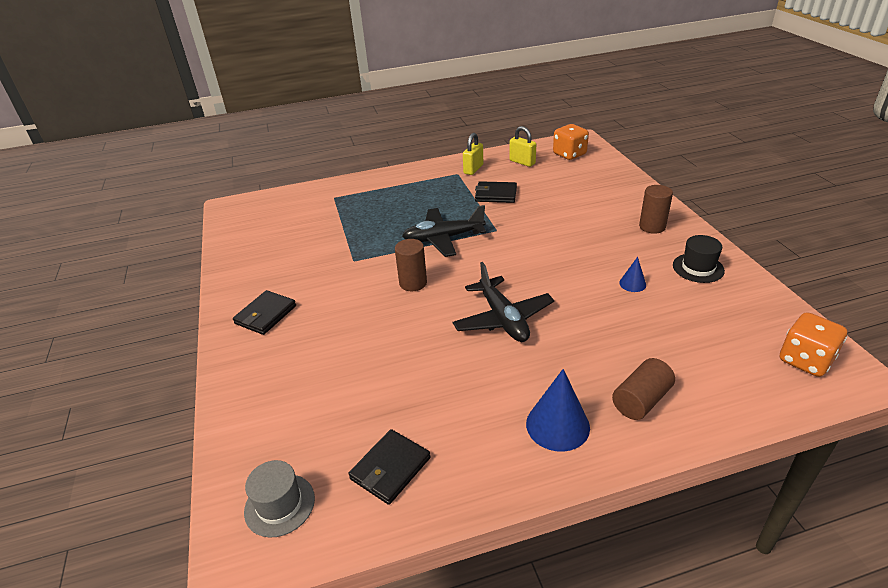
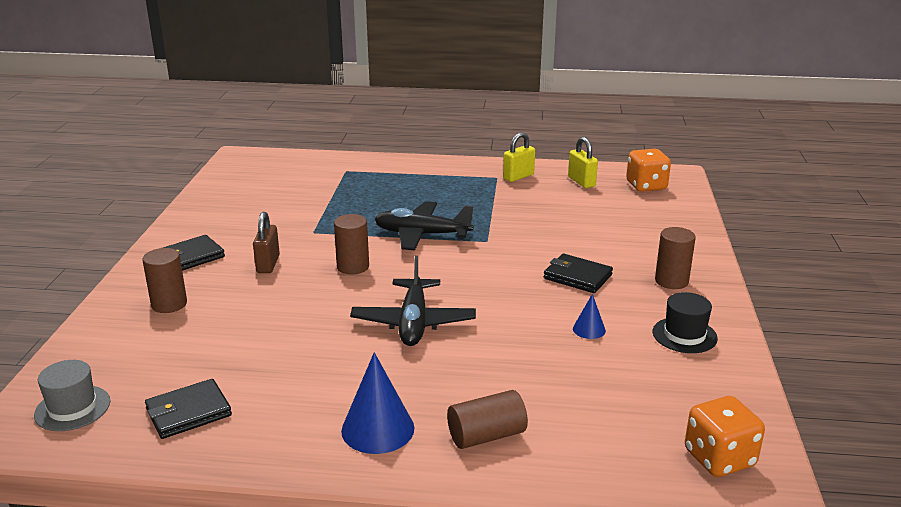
camera: 20 degrees right, 10 degrees down
(284, 367) = (169, 304): none -> brown cylinder
(340, 301) = (268, 264): none -> brown padlock
(496, 194) = (519, 207): black wallet -> black wallet (577, 277)

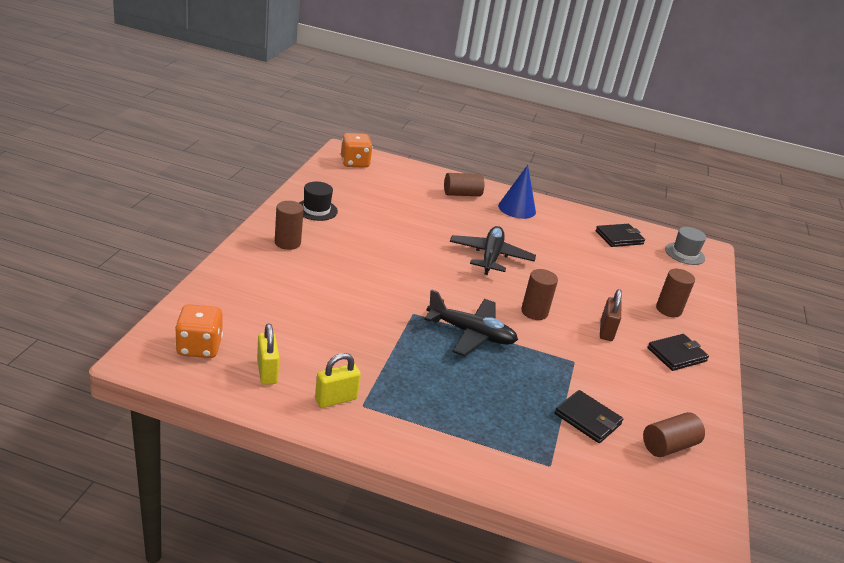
camera: 175 degrees left, 5 degrees up
(242, 192) = (668, 446): none -> brown cylinder
(577, 277) = (356, 262): black wallet -> black wallet (587, 419)
(589, 329) = (375, 226): blue cone -> none

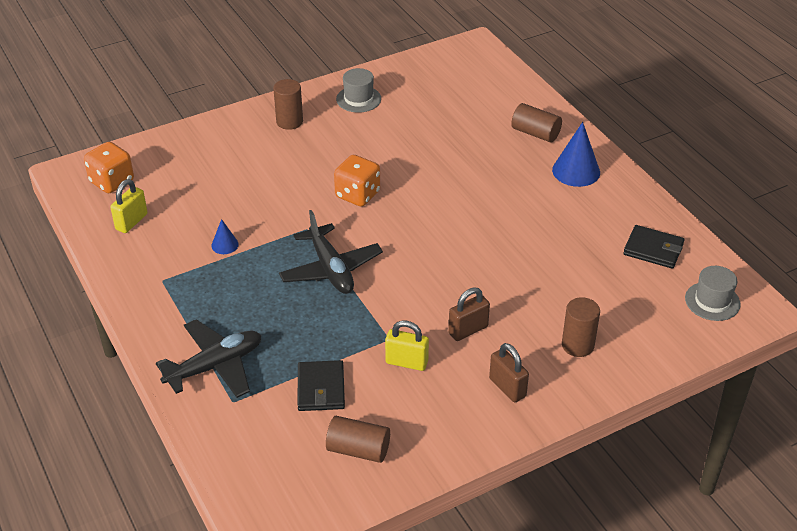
camera: 50 degrees right, 10 degrees up
(316, 210) = (358, 99): black hat -> grey hat
(336, 399) = (149, 266): yellow padlock -> yellow padlock (406, 362)
(355, 163) = (467, 61): orange dice -> orange dice (357, 195)
(371, 353) = (225, 245): none -> blue cone
(490, 257) = (463, 209): black plane -> black plane (215, 366)
(534, 312) = (422, 279): brown cylinder -> none
(676, 354) = (507, 387): black wallet -> brown padlock

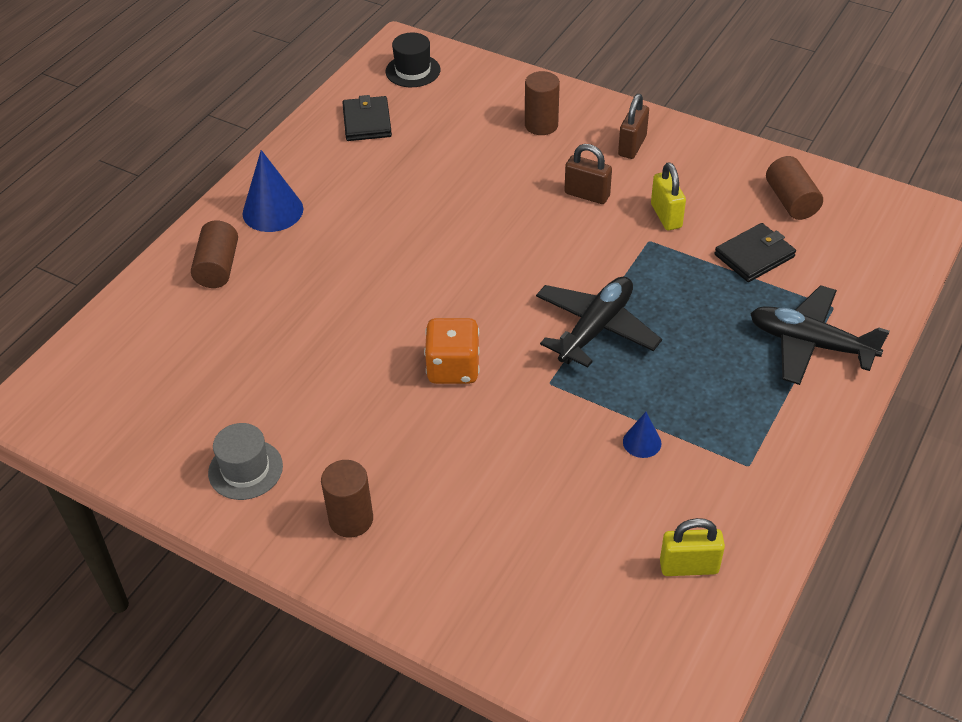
camera: 120 degrees left, 5 degrees up
(112, 181) = (637, 650): orange dice -> none
(712, 301) = (413, 71): grey hat -> black hat

